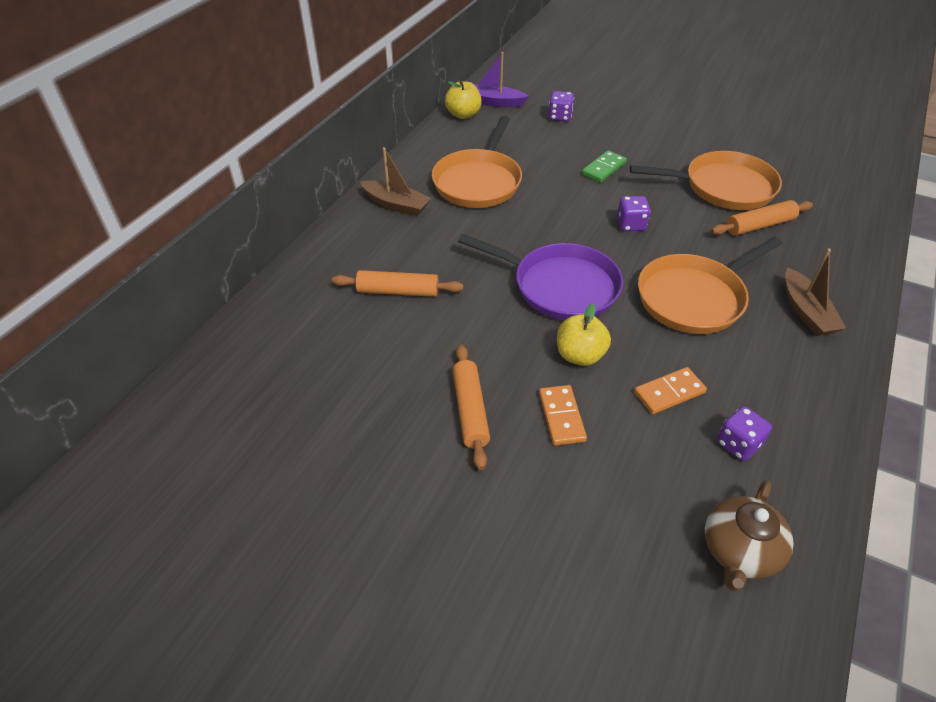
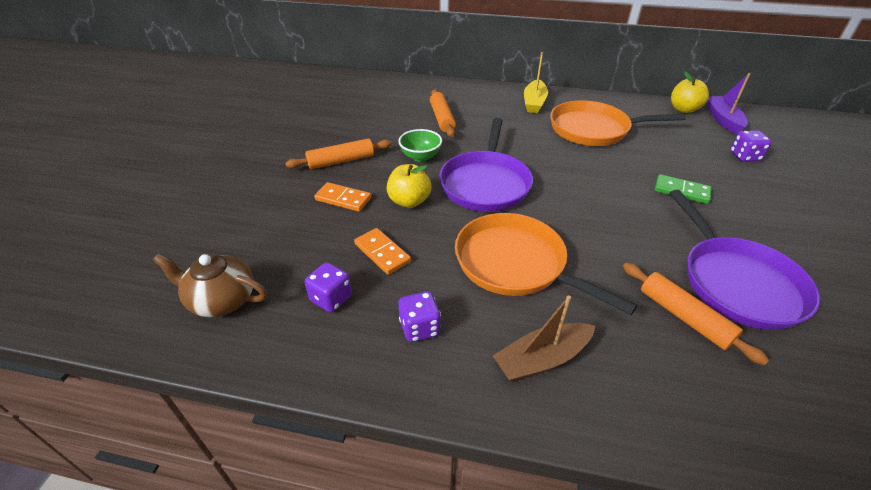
camera: 75 degrees right, 5 degrees down
(396, 205) = (534, 102): brown boat -> yellow boat
(487, 329) = (420, 157): none -> green bowl
(561, 417) = (343, 199): orange domino -> orange domino turned 45 degrees clockwise
(631, 225) = (601, 215): purple dice -> purple dice (420, 328)
(723, 187) = (737, 282): orange pan -> purple pan

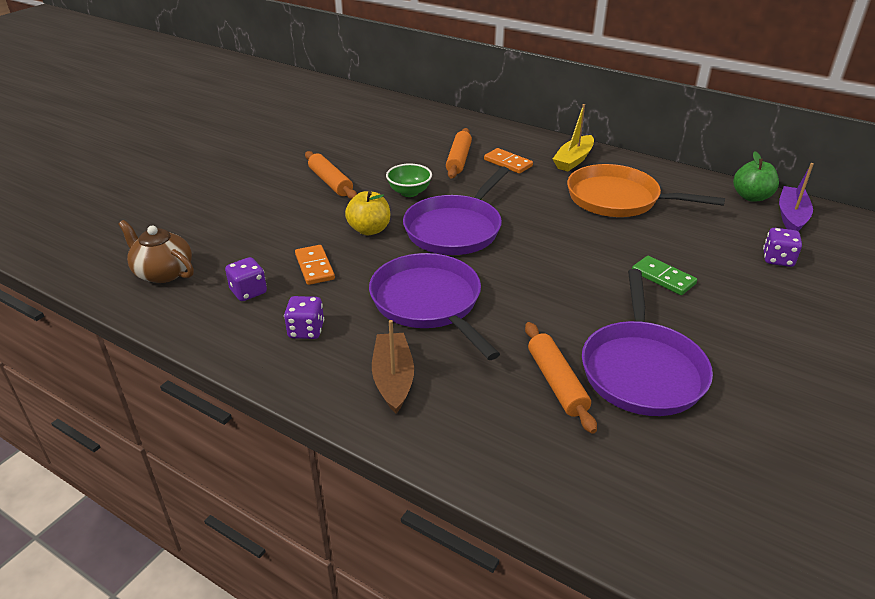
camera: 20 degrees right, 5 degrees down
(341, 161) = (330, 182): orange rolling pin -> orange rolling pin turned 60 degrees clockwise
(343, 199) = (310, 216): orange domino -> orange domino (508, 163)
(515, 264) = (429, 303): orange pan -> purple pan
(542, 359) = (393, 379): brown boat -> brown boat turned 90 degrees clockwise
(684, 109) = (751, 197): yellow apple -> green apple

